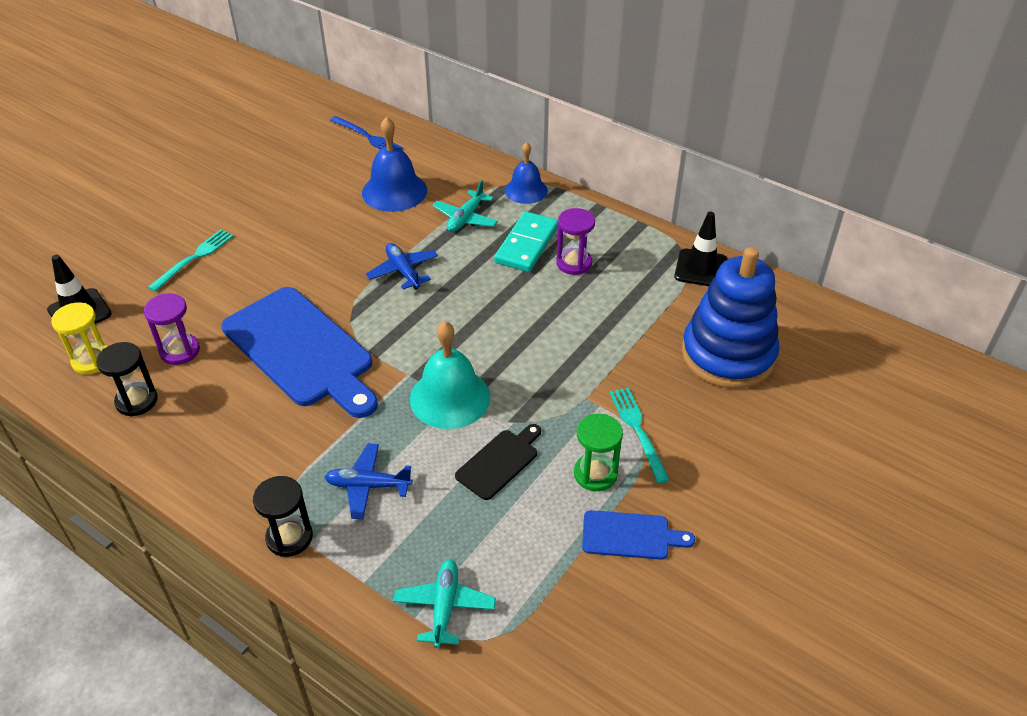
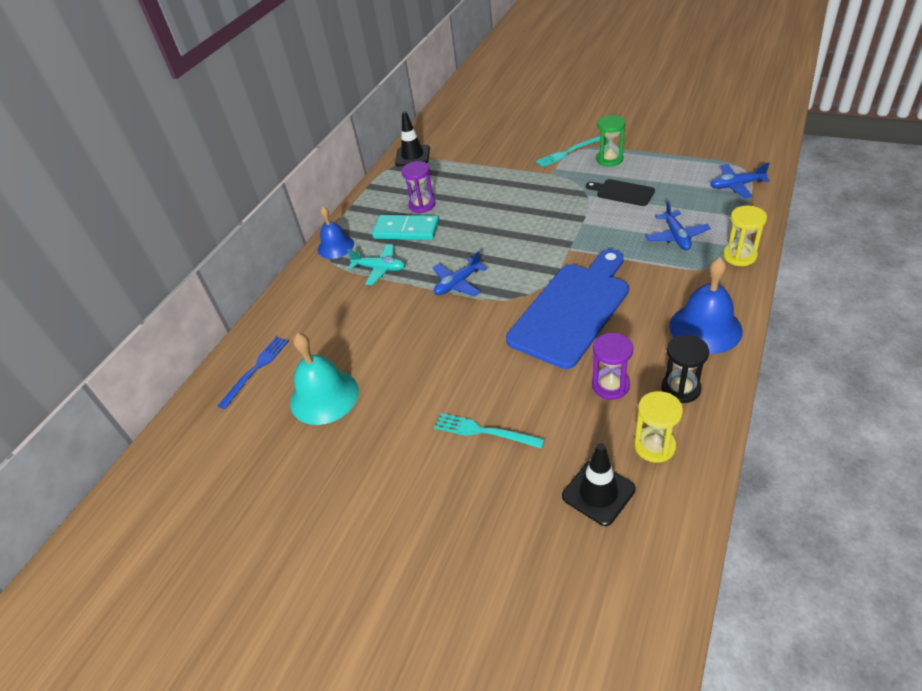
camera: 95 degrees left, 0 degrees up
(289, 537) = (739, 256): black hourglass -> yellow hourglass
(394, 191) = (348, 321): blue bell -> blue bell (705, 328)
(444, 607) = (736, 185): turquoise plane -> blue plane
(450, 397) = (581, 224): turquoise bell -> turquoise bell (324, 396)
(630, 535) = (644, 141): blue cutting board -> none
(728, 355) = (490, 135): blue stacking toy -> none

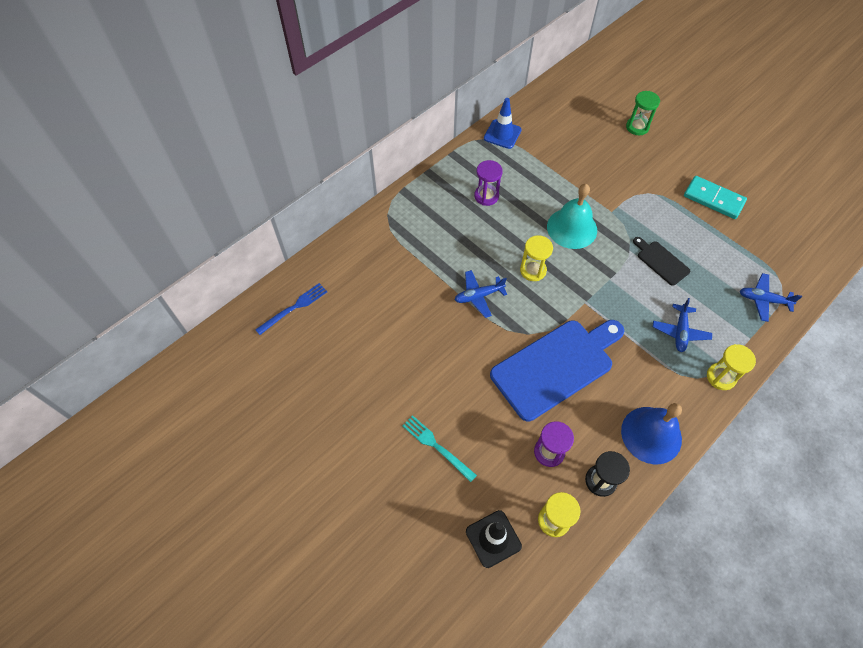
camera: 15 degrees right, 15 degrees up
(324, 396) = (334, 358): turquoise bell -> turquoise bell (572, 228)
(335, 246) = (398, 210): blue bell -> none
(380, 269) = (424, 251): turquoise plane -> none
(406, 230) = (462, 219): turquoise domino -> turquoise domino (713, 199)
(412, 156) = (502, 134): black traffic cone -> blue traffic cone
(502, 243) = (533, 270): none -> yellow hourglass
(568, 152) = (638, 192): turquoise fork -> none
(609, 159) = (670, 218): green hourglass -> green hourglass (637, 127)

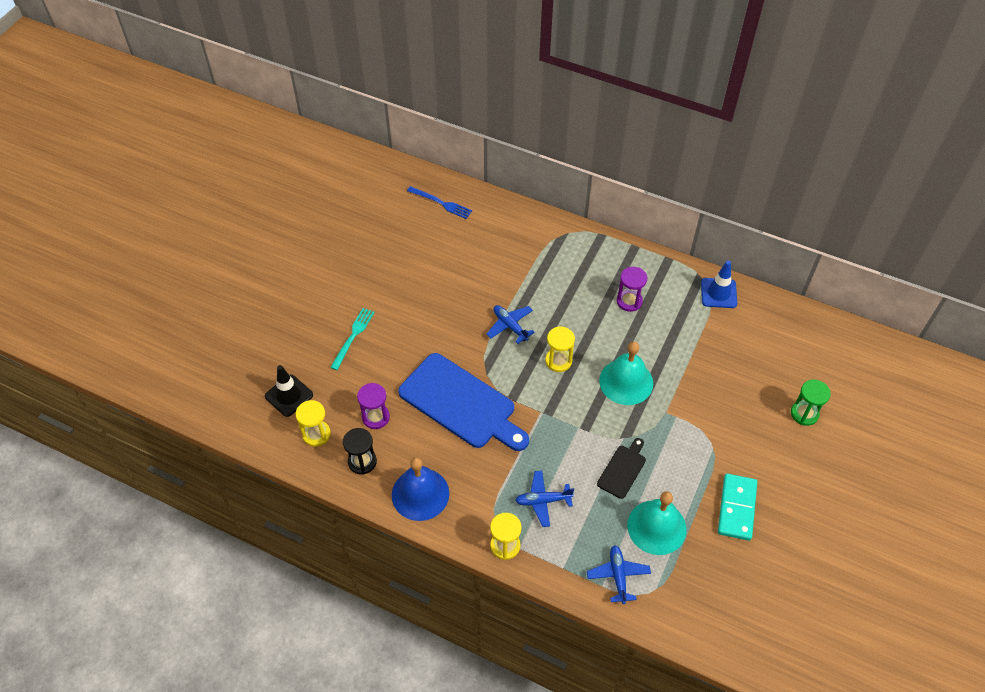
camera: 70 degrees right, 5 degrees down
(721, 257) = (656, 527): none -> turquoise bell

